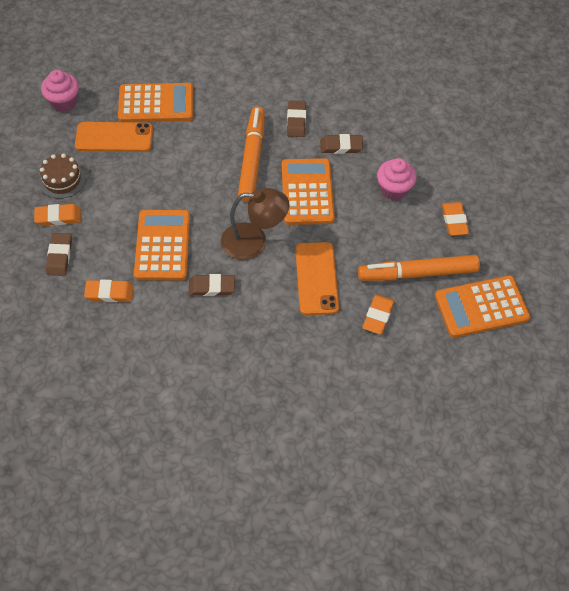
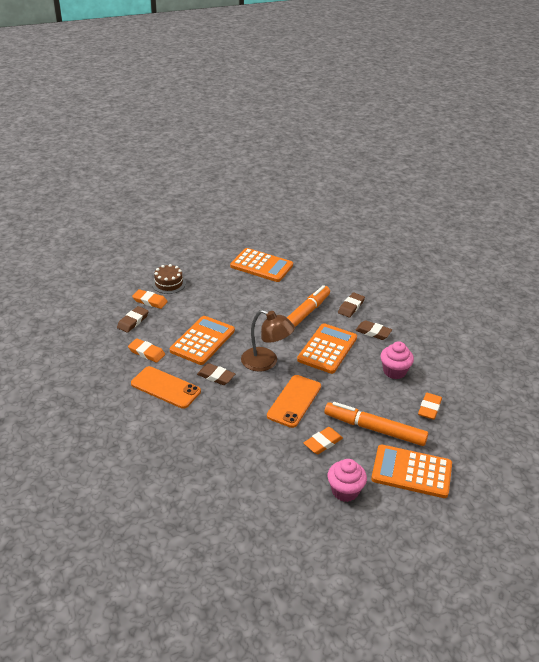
camera: 30 degrees right, 20 degrees down
(64, 102) = (203, 246): pink cupcake -> pink cupcake (345, 491)
(114, 137) = (220, 273): orange phone -> orange phone (165, 387)

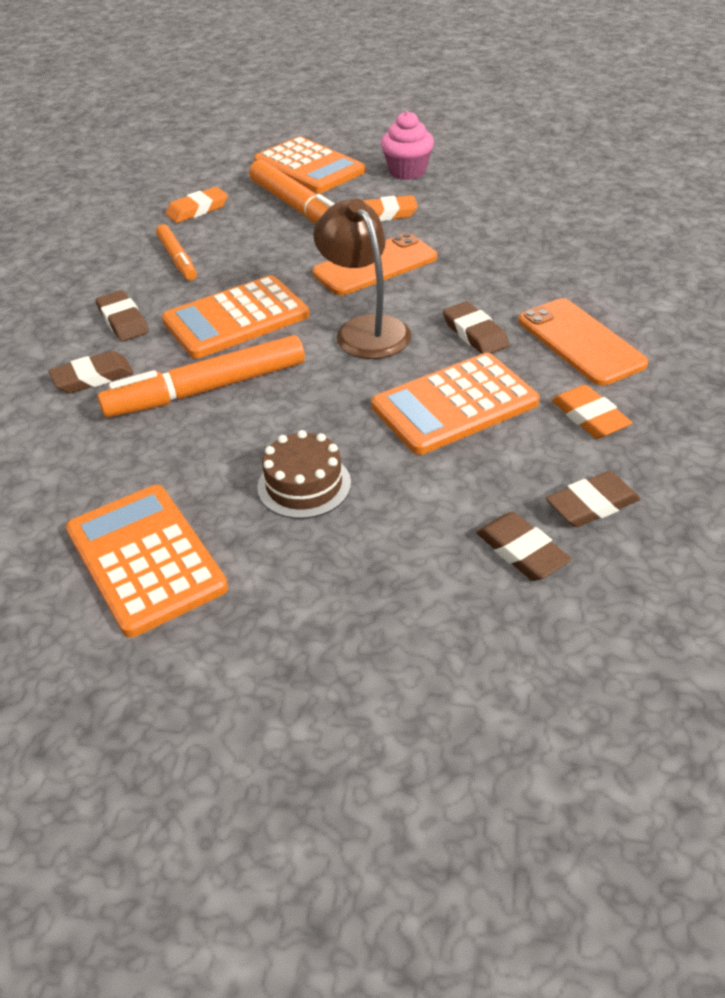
camera: 145 degrees left, 5 degrees up
(150, 301) = (522, 551): orange eraser -> brown eraser
(169, 283) = (438, 594): brown cake -> brown cake (304, 485)
(394, 371) = (177, 259): pink cupcake -> orange marker

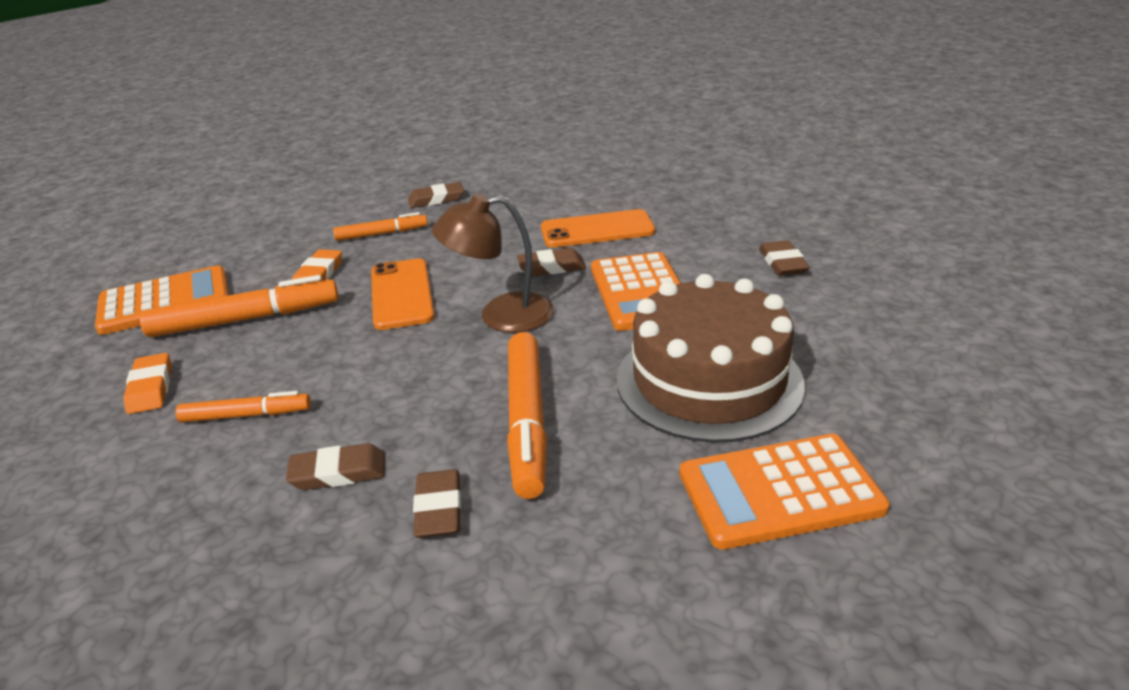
camera: 70 degrees left, 10 degrees down
(236, 318) = (414, 387): orange calculator -> none
(304, 485) = (709, 381): brown cake -> brown cake, size x2.10
(407, 172) = (256, 252): pink cupcake -> none
(480, 217) = (381, 234): none -> orange marker
(522, 551) = (823, 297): brown eraser -> brown eraser (436, 199)
(590, 417) = (688, 244): orange eraser -> none

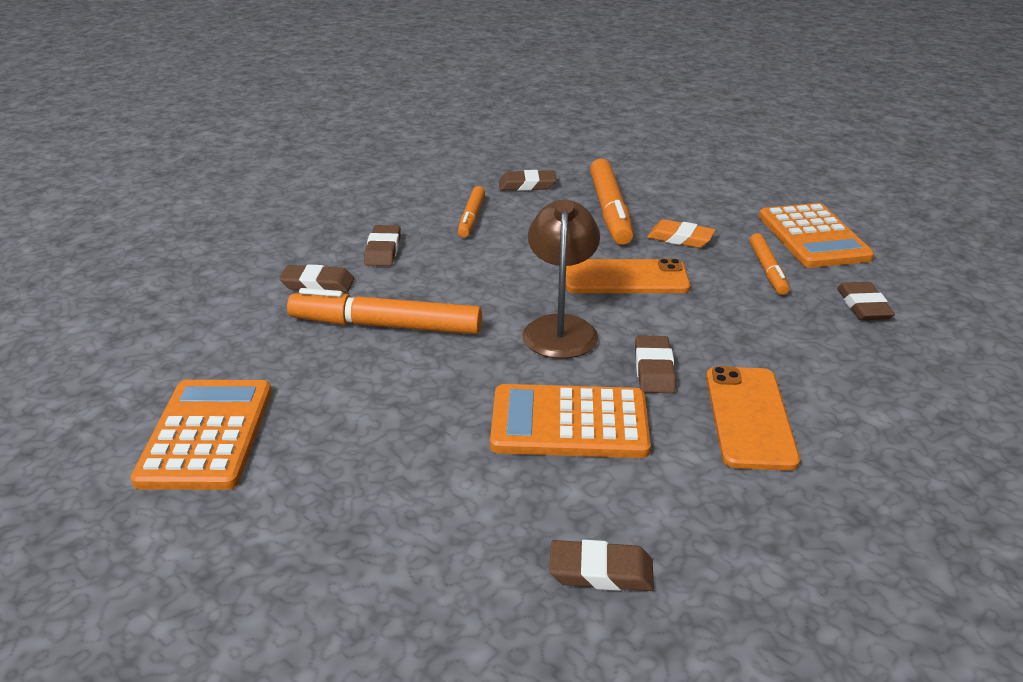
camera: 100 degrees right, 0 degrees up
(150, 388) = (527, 185): orange eraser -> brown eraser
(165, 301) = (654, 179): orange calculator -> orange calculator (813, 237)
(709, 381) = (376, 433): brown cake -> none

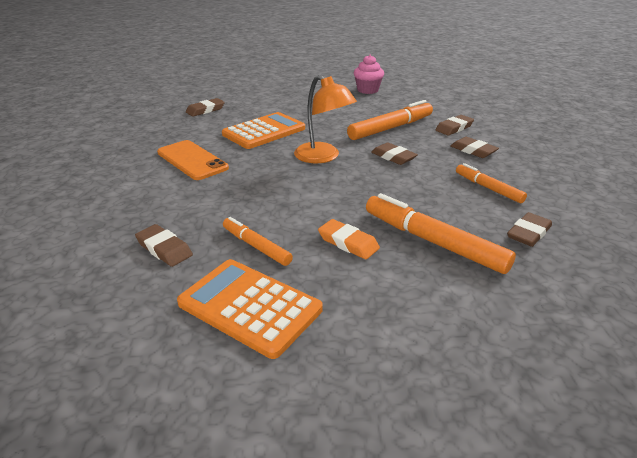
camera: 135 degrees right, 0 degrees up
(206, 435) = (367, 90): orange calculator -> pink cupcake
(560, 328) = (323, 157): brown lamp -> orange lamp
(625, 278) = (335, 195): orange phone -> none
(654, 369) = (256, 160): brown eraser -> brown eraser (393, 157)
(680, 238) = (348, 243): orange eraser -> orange eraser turned 60 degrees clockwise

